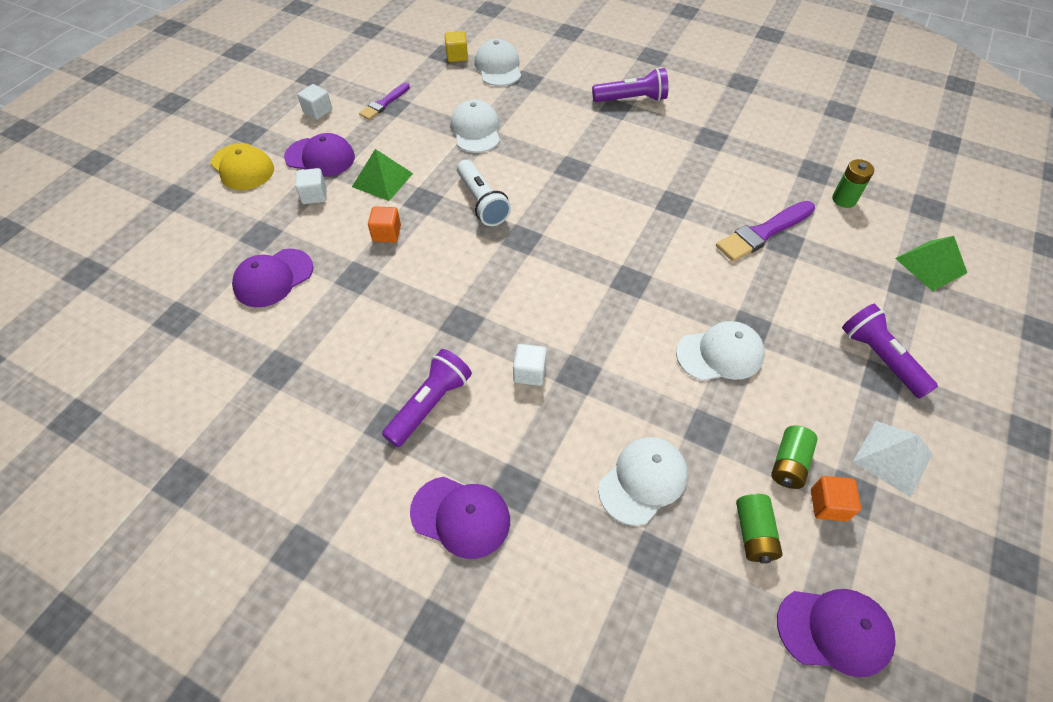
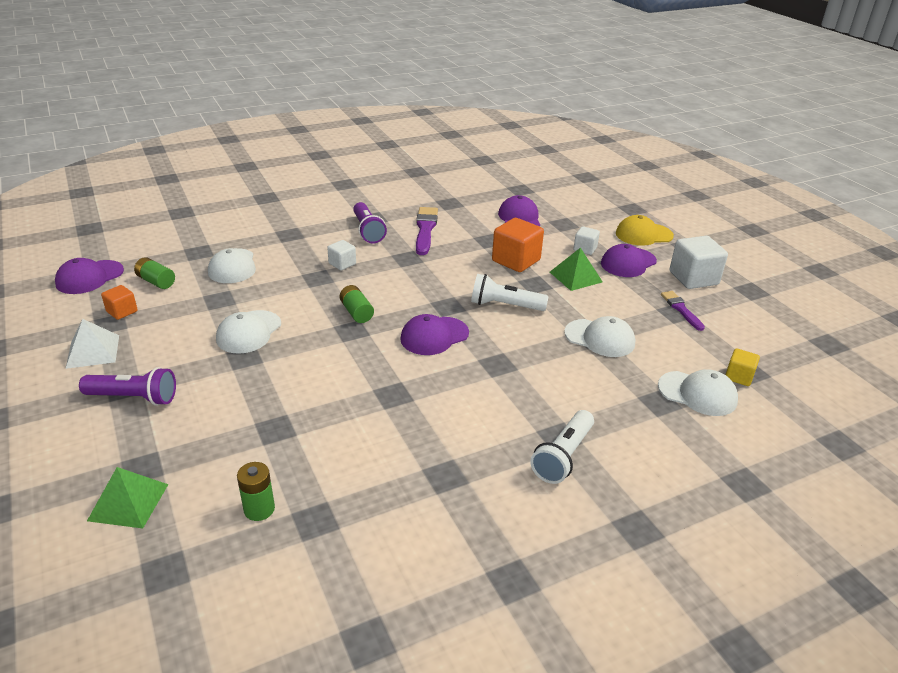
camera: 125 degrees right, 20 degrees down
(318, 111) = (693, 278): white cube -> white cube, size x1.82
(387, 233) = (516, 261): orange cube -> orange cube, size x1.82
(461, 516) = (299, 218): purple cap -> purple cap (434, 336)
(631, 99) = (563, 456): purple flashlight -> white flashlight
(763, 233) = (300, 423): purple brush -> purple brush (425, 229)
(789, 463) = (158, 313): green battery -> green battery (356, 312)

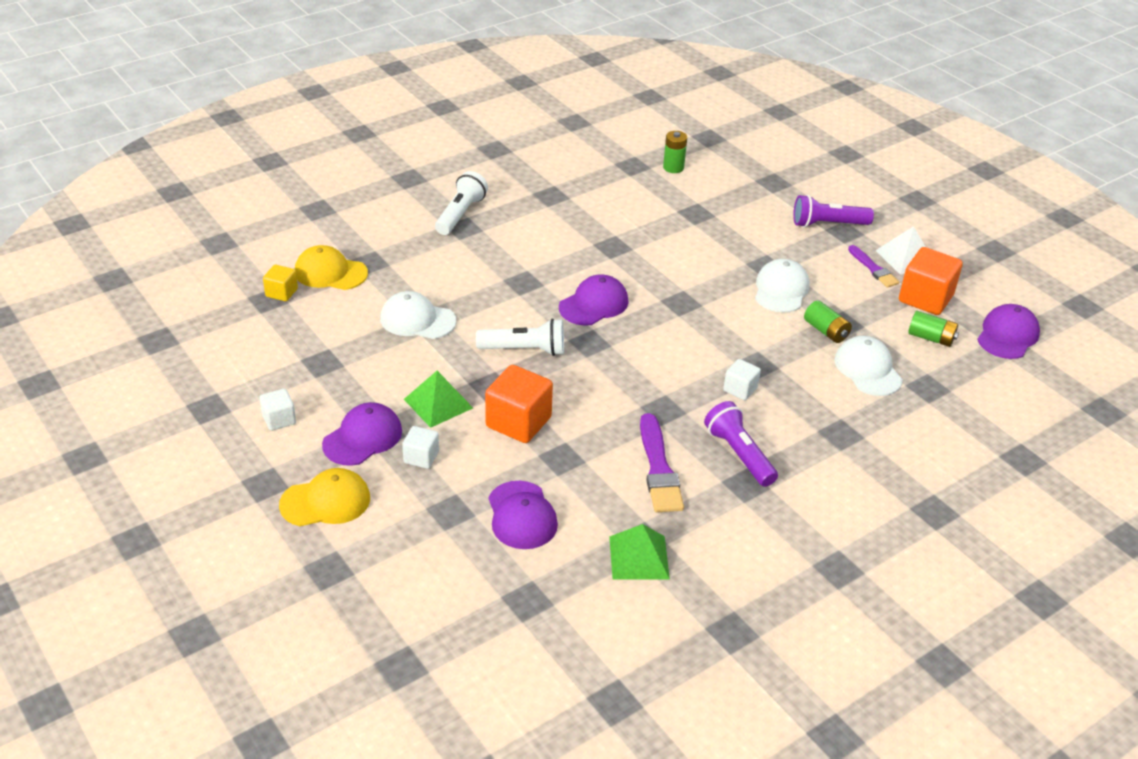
camera: 170 degrees right, 5 degrees up
(122, 311) = (925, 298): orange cube -> orange cube, size x1.82
(128, 502) = (763, 164): green pyramid -> green pyramid (639, 557)
(356, 312) = (686, 323): green battery -> green battery (826, 331)
(681, 309) = (313, 367): purple brush -> purple brush (873, 269)
(693, 278) = (279, 419): white cube -> white cube, size x0.55
(697, 393) = (330, 272): white cap -> yellow cap

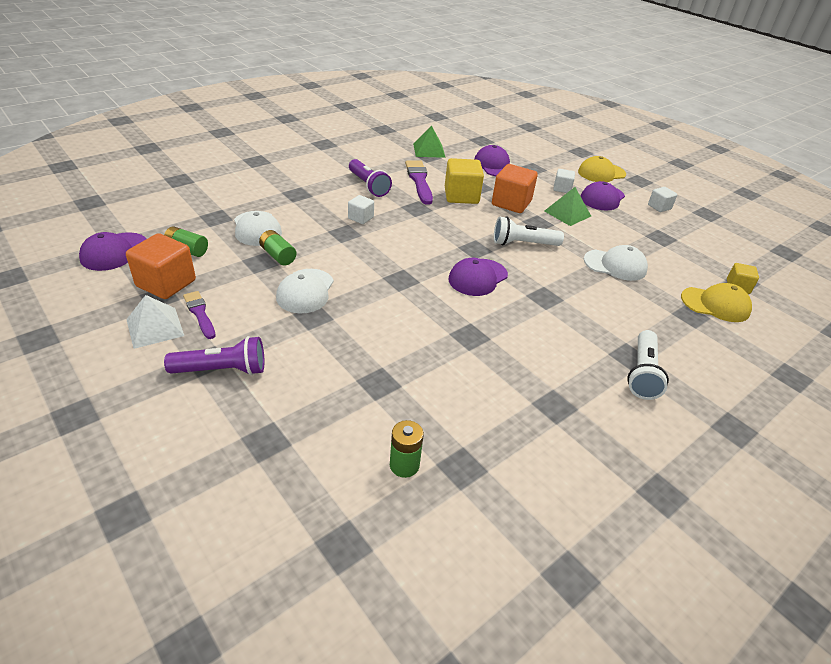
camera: 175 degrees right, 0 degrees up
(594, 436) = (461, 196): none -> yellow cube

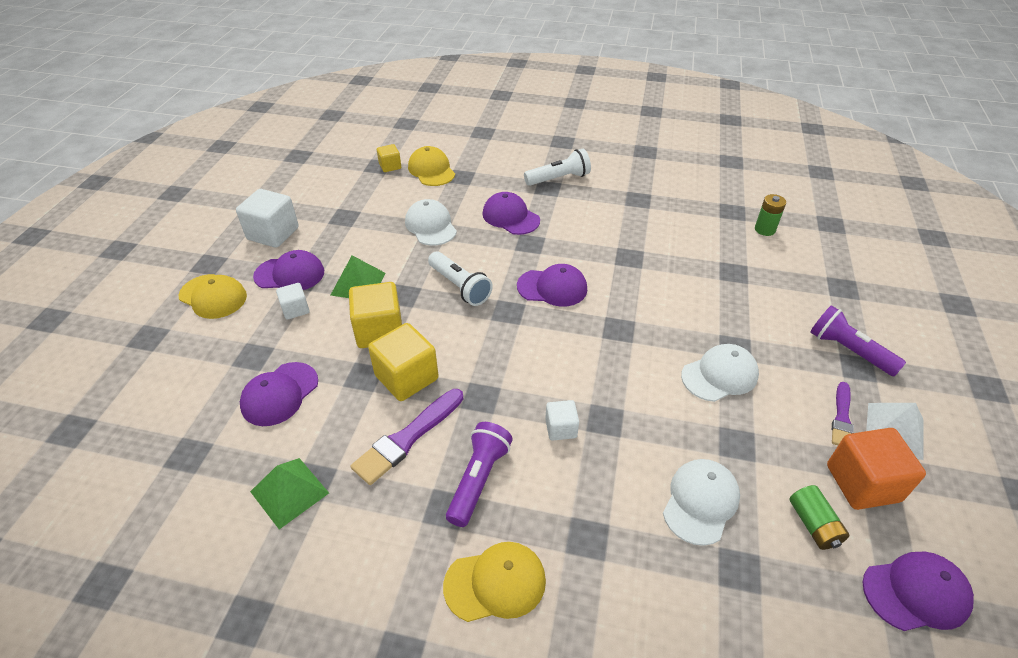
camera: 125 degrees left, 5 degrees up
(278, 256) = (710, 438): green battery -> none
(316, 168) = (495, 583): none -> yellow cap
(511, 203) = (379, 331): orange cube -> yellow cube
(594, 307) = (510, 217): none -> purple cap
(659, 207) = (273, 233): white cube -> white cube, size x1.82

